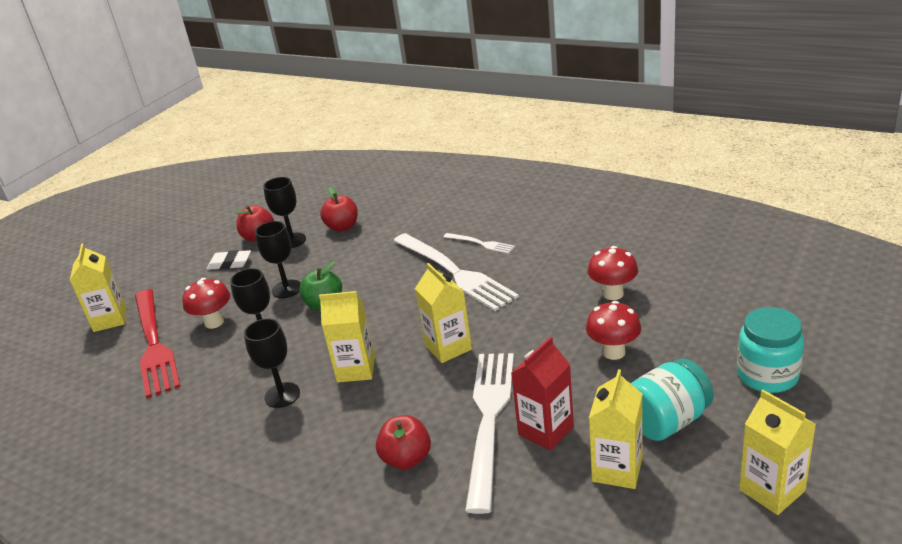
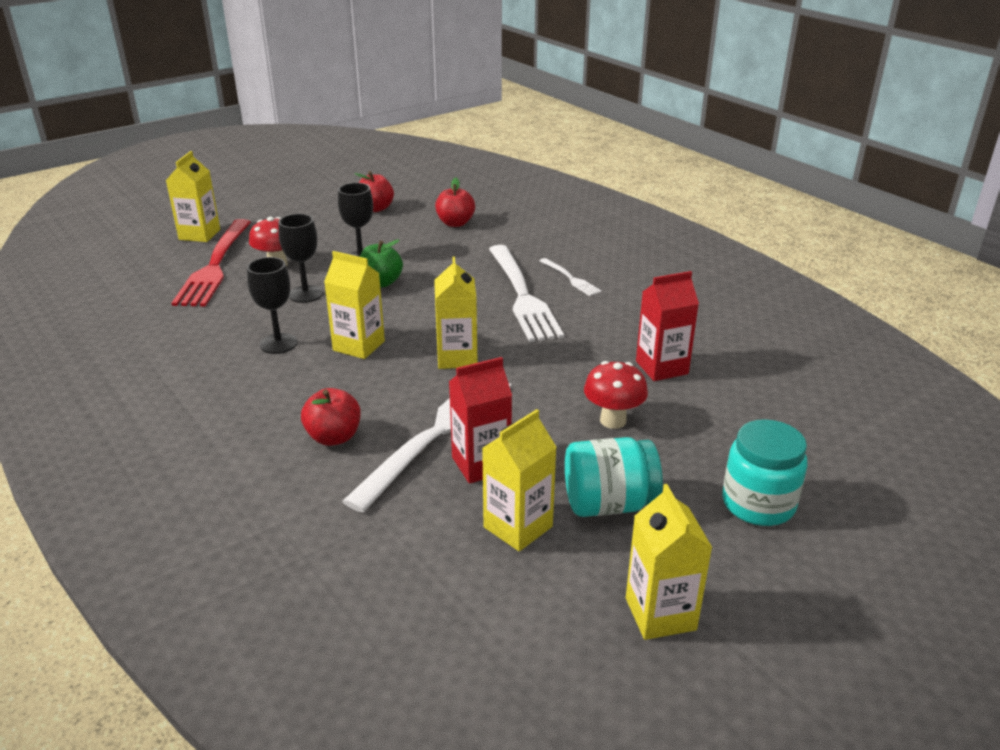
camera: 20 degrees right, 0 degrees up
(230, 263) = (332, 222): white eraser -> none
(292, 240) = (401, 220): black goblet -> none
(613, 294) = (661, 367): red mushroom -> red carton

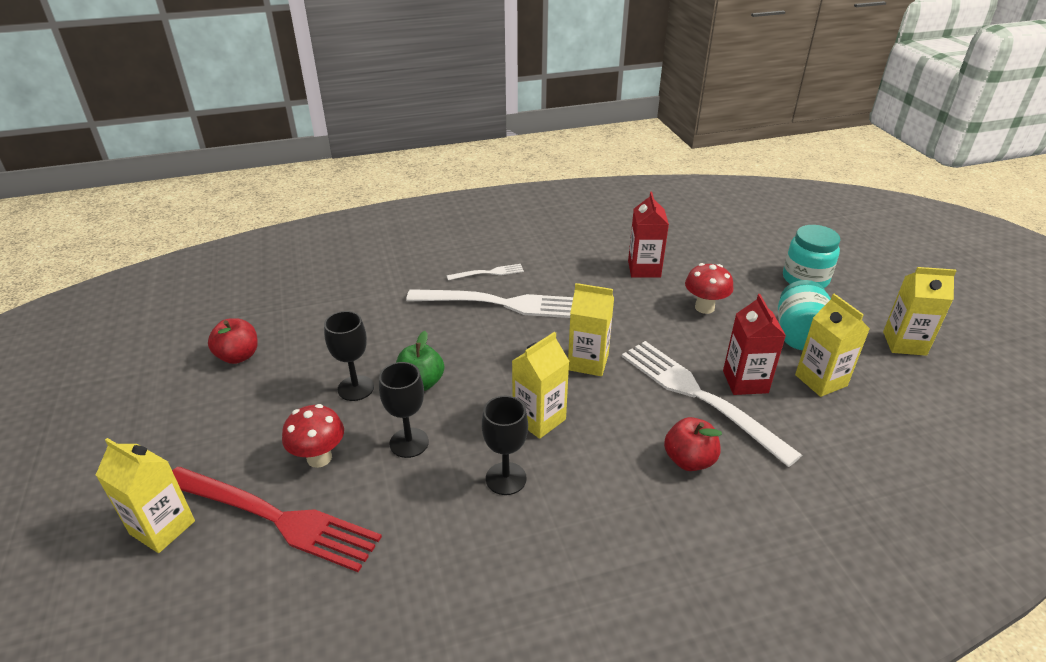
camera: 70 degrees left, 5 degrees up
(455, 223) = (328, 309): red apple -> none

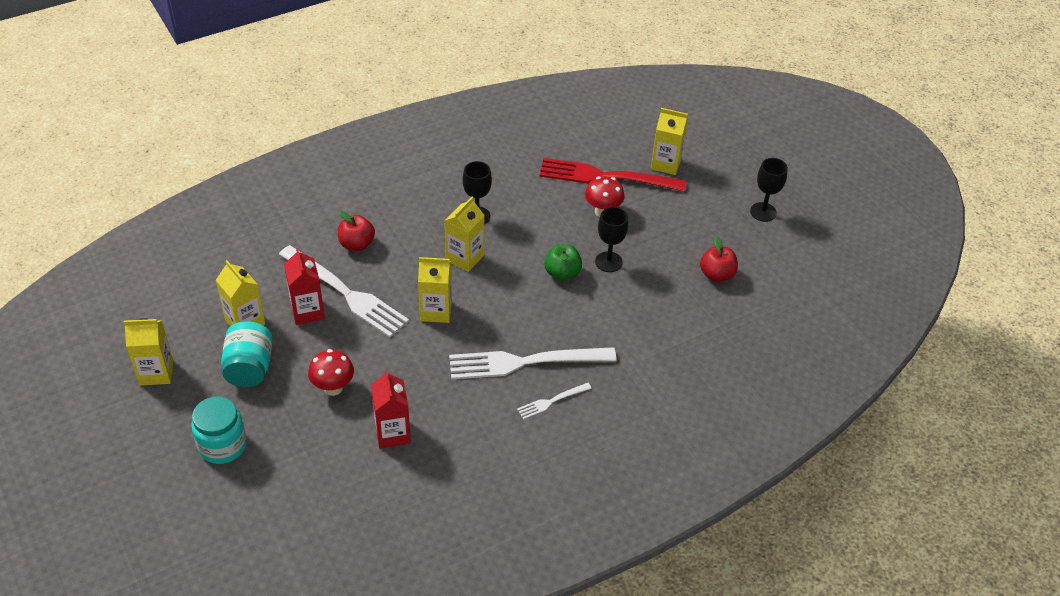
camera: 165 degrees right, 10 degrees up
(409, 443) = (549, 229): black goblet -> black goblet (763, 212)

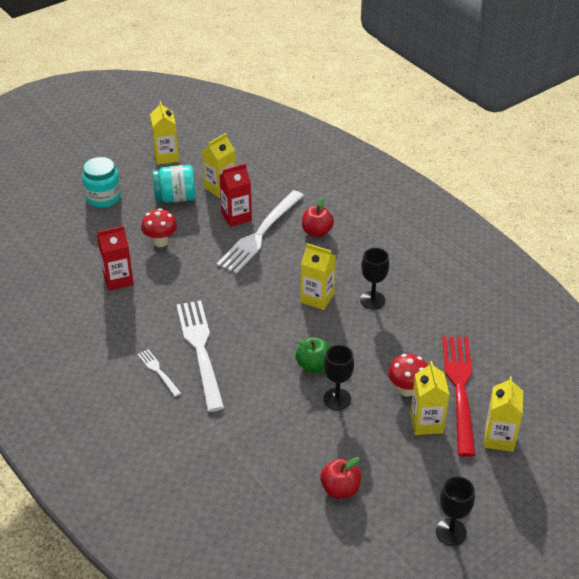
camera: 85 degrees right, 5 degrees down
(436, 311) = (250, 288): yellow carton -> yellow carton (426, 423)

